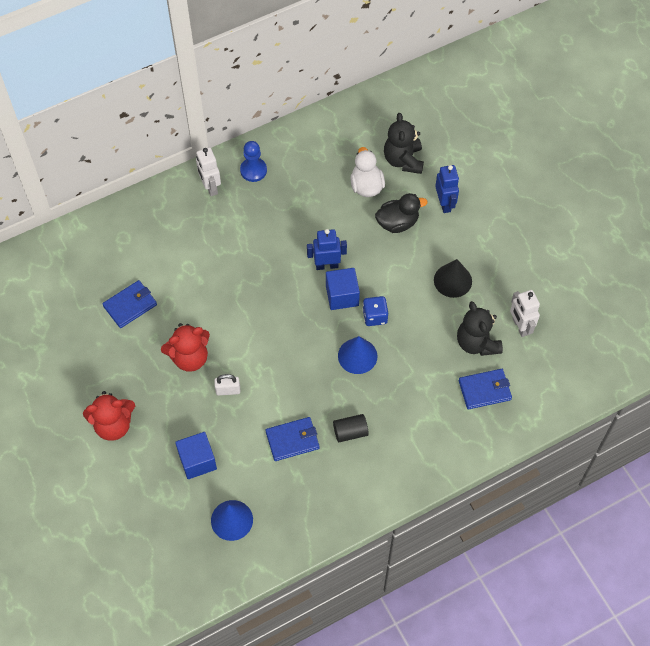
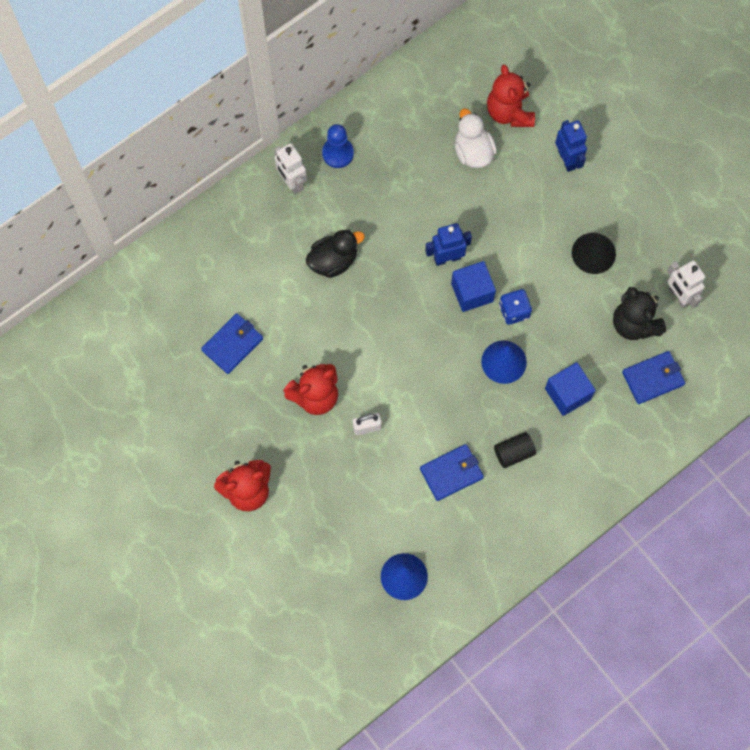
camera: 10 degrees left, 10 degrees up
(197, 461) = (351, 515): blue cube -> blue cube (567, 394)
(397, 223) = (517, 192): black duck -> black duck (333, 261)
(403, 160) = (509, 112): black teddy bear -> red teddy bear

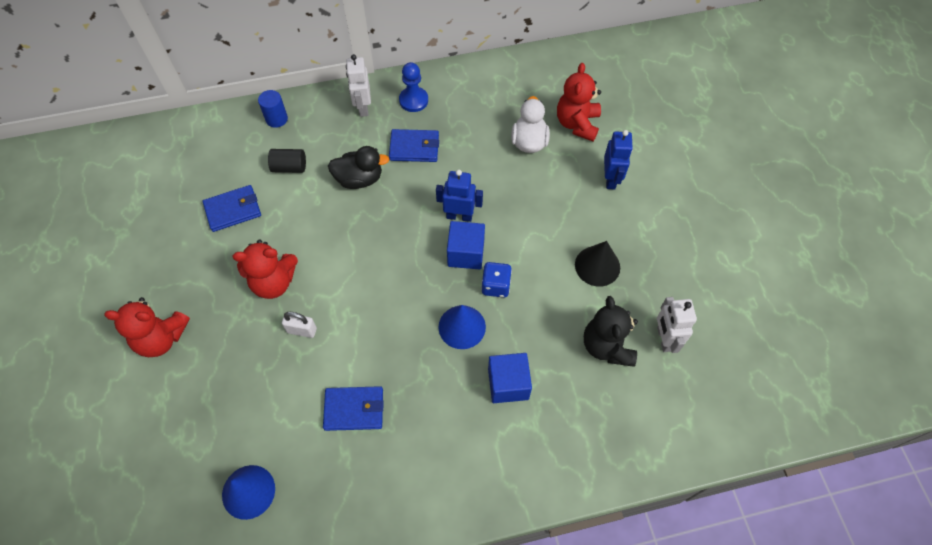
camera: 25 degrees right, 10 degrees down
(213, 232) = (276, 119): none -> blue cylinder
(513, 453) = (425, 417): black cylinder -> black cylinder (289, 167)
(653, 378) = (602, 407): blue wallet -> blue wallet (414, 148)

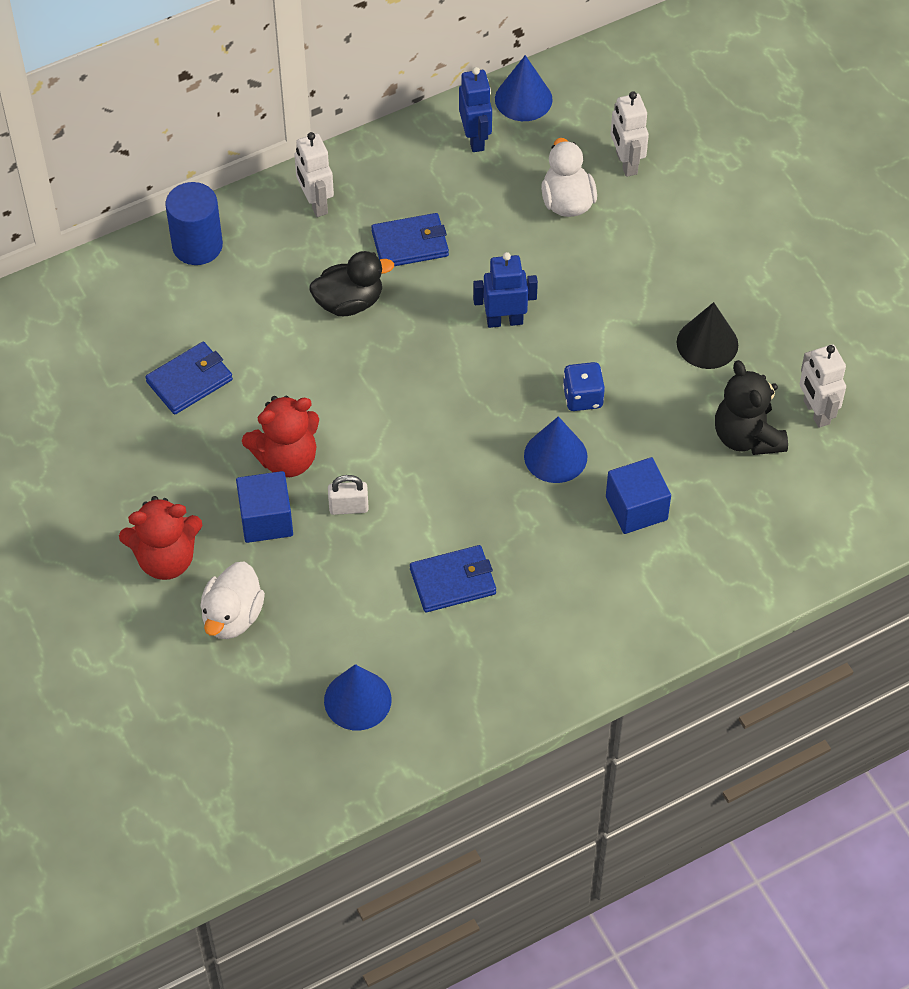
camera: 15 degrees left, 5 degrees down
(187, 396) = (232, 616): none -> white duck
(276, 119) = (197, 245): blue cylinder -> blue cylinder, size x1.55
(289, 167) = (244, 308): black cylinder -> none
(413, 100) = (385, 178): blue pawn -> none
(466, 253) = (530, 366): blue cube -> blue cube (266, 519)
(522, 67) = (523, 99): none -> blue cone
(577, 124) = (626, 163): red teddy bear -> white robot
(610, 179) = (693, 228): blue robot -> blue robot (475, 139)

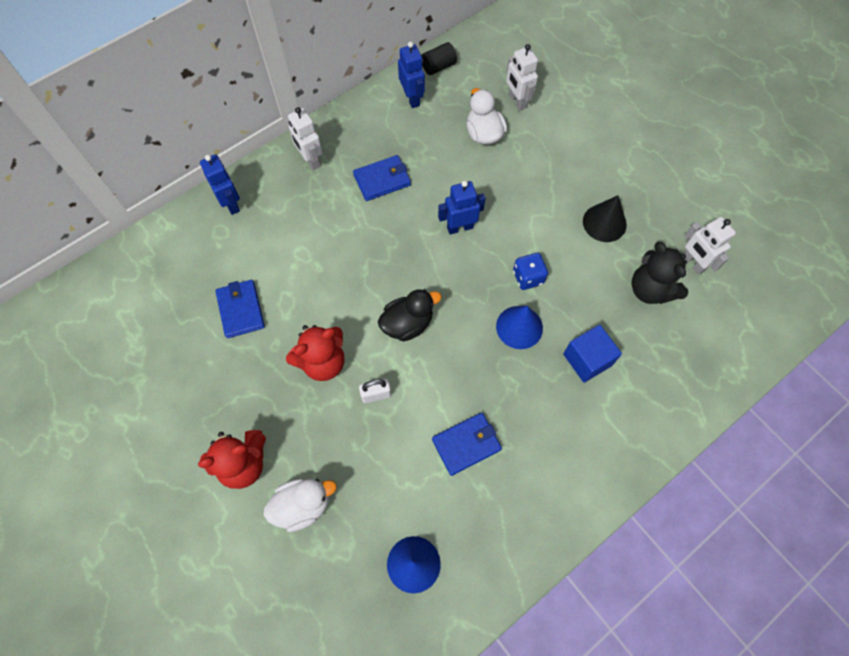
camera: 10 degrees left, 10 degrees up
(190, 381) = (241, 310): blue wallet -> blue wallet turned 60 degrees counterclockwise
(197, 245) = (231, 204): blue cylinder -> blue robot
(232, 616) = (303, 505): white duck -> white duck turned 120 degrees counterclockwise
(266, 519) = (315, 415): blue cube -> none
(349, 302) = (347, 230): black duck -> black duck (407, 324)
(523, 99) = (438, 66): blue cone -> black cylinder

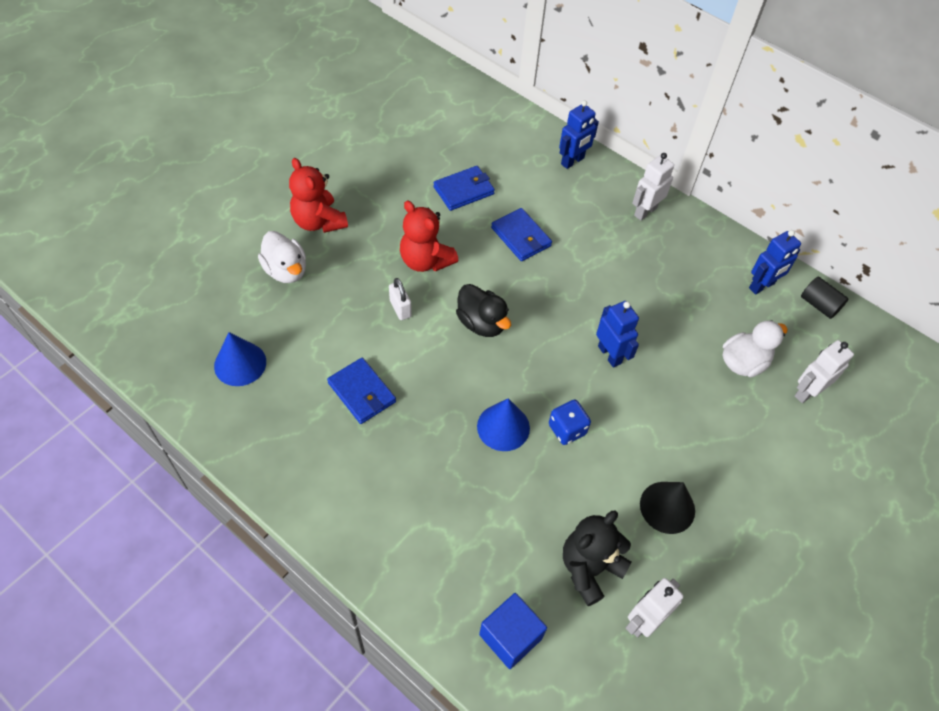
camera: 75 degrees right, 10 degrees down
(382, 180) = (644, 275): blue wallet -> blue wallet (521, 237)
(587, 360) = (479, 501): blue cube -> blue cube (510, 636)

